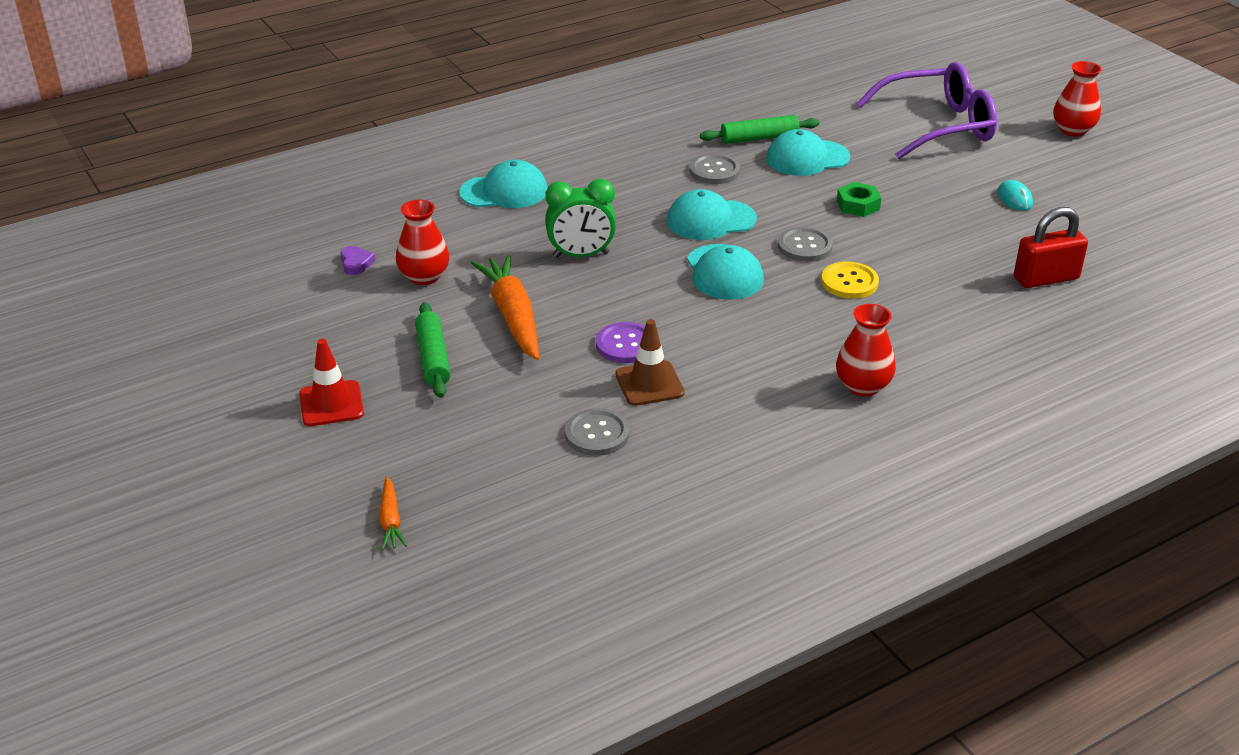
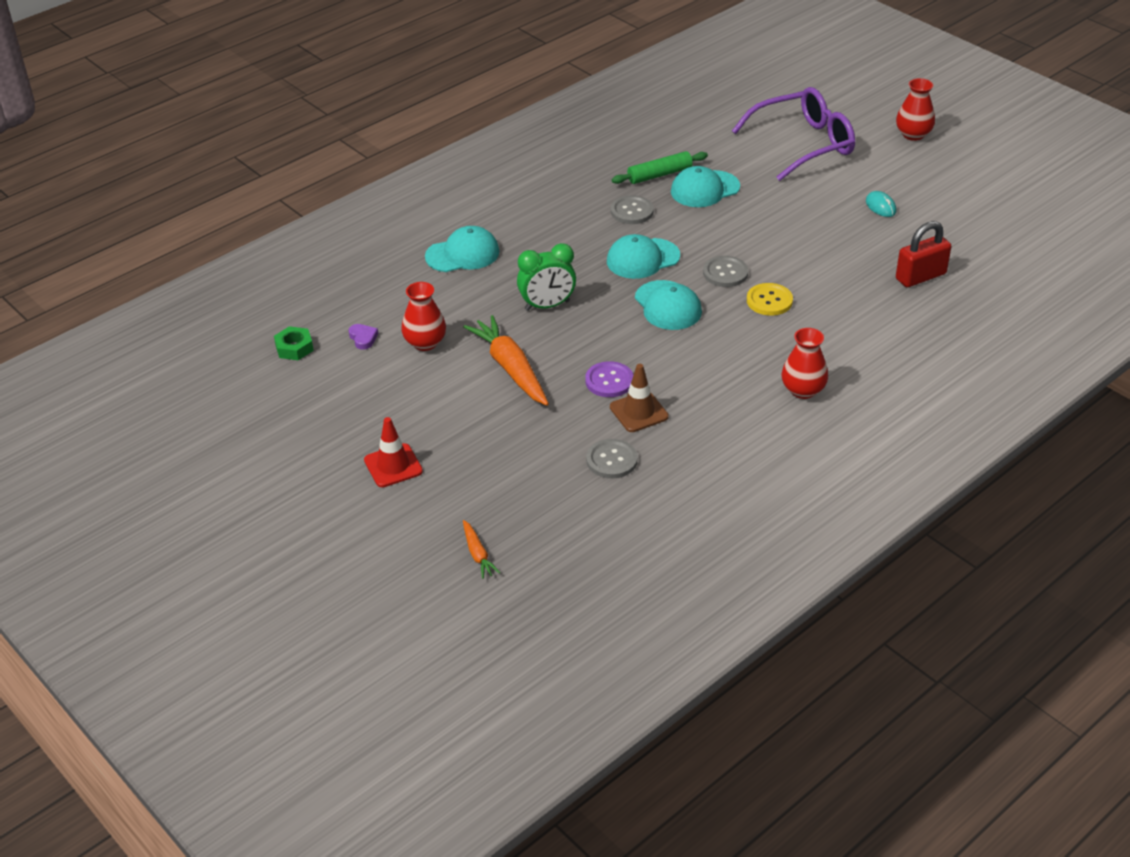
camera: 10 degrees left, 5 degrees up
(433, 358) = (460, 414): green rolling pin -> none
(858, 205) = (757, 229): green nut -> green nut (294, 348)

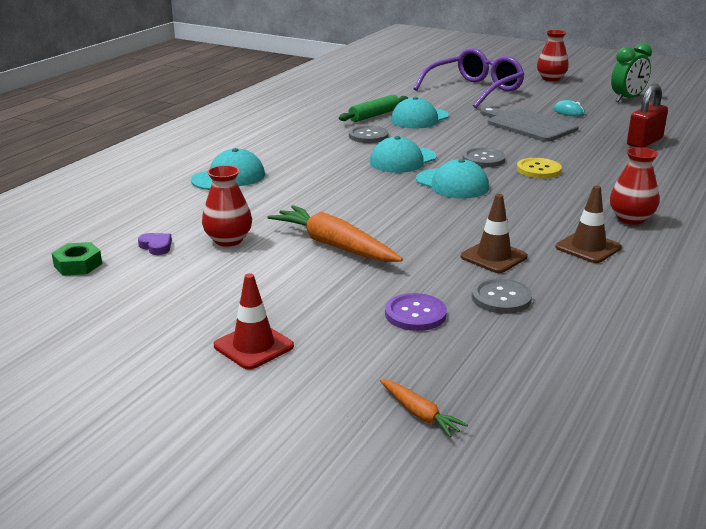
camera: 20 degrees left, 15 degrees down
(547, 306) = (338, 198): green clock -> green clock (627, 99)
(609, 381) = (443, 239): purple button -> purple button (415, 314)
(731, 418) = (588, 247): none -> brown traffic cone
(816, 223) = (528, 125): none -> grey cutting board

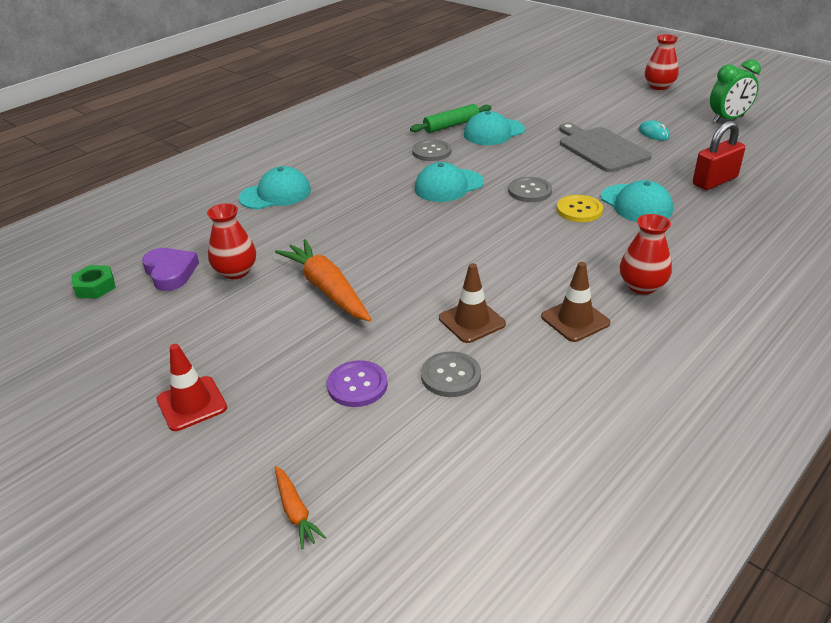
camera: 15 degrees right, 10 degrees up
(156, 246) = (170, 272): purple heart -> purple heart, size x1.75
(452, 184) = (481, 221): turquoise cap -> turquoise cap (636, 204)
(475, 90) = (570, 98): purple glasses -> none

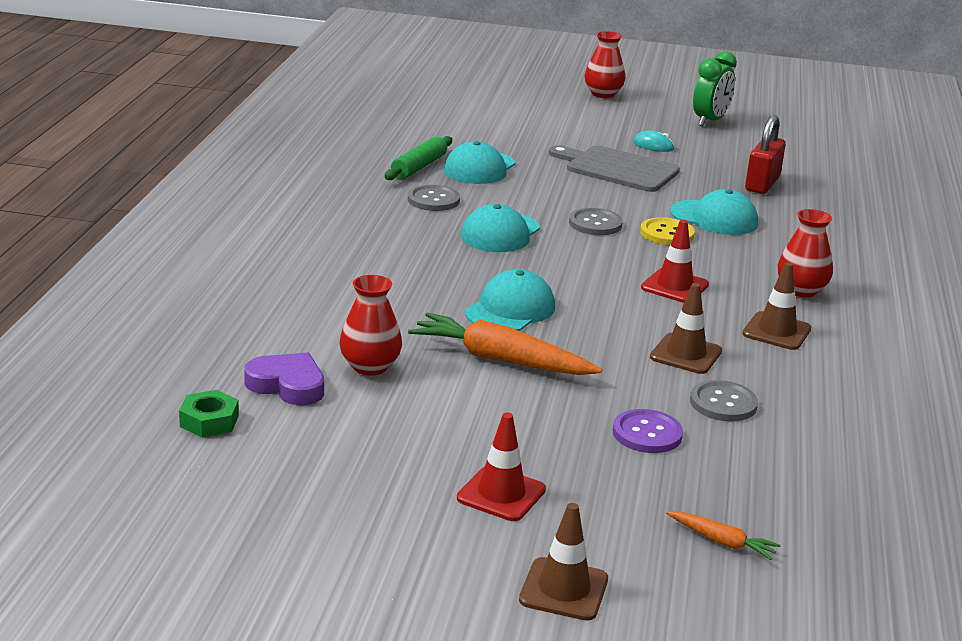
camera: 35 degrees left, 10 degrees down
(130, 507) = (563, 589): none -> brown traffic cone
(275, 194) = (300, 278): turquoise cap -> turquoise cap (510, 310)
(532, 258) = (674, 286): none -> red traffic cone

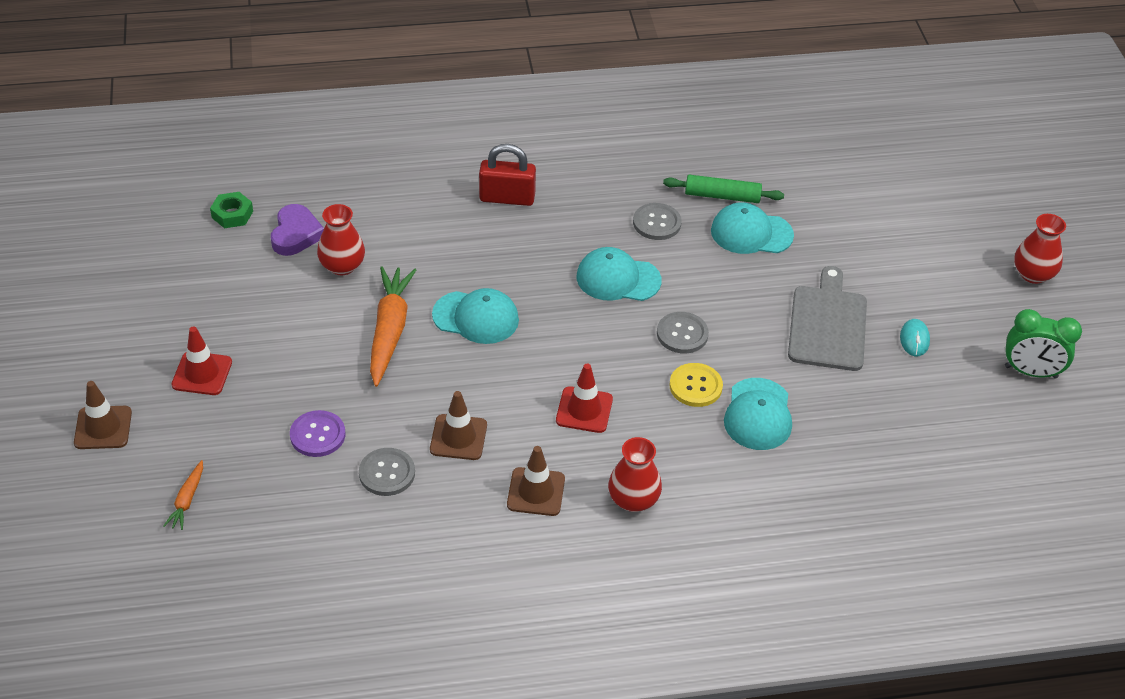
camera: 70 degrees right, 20 degrees up
(762, 184) = (877, 439): red padlock -> red padlock (507, 198)

